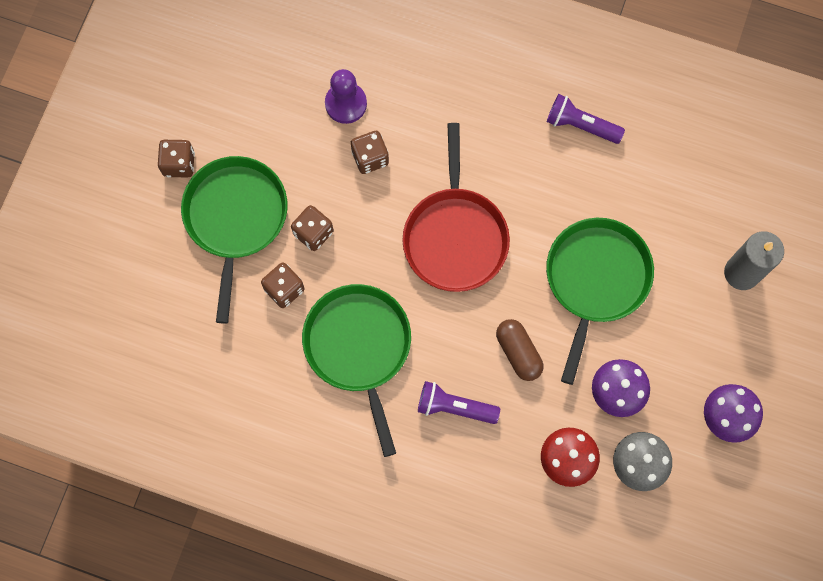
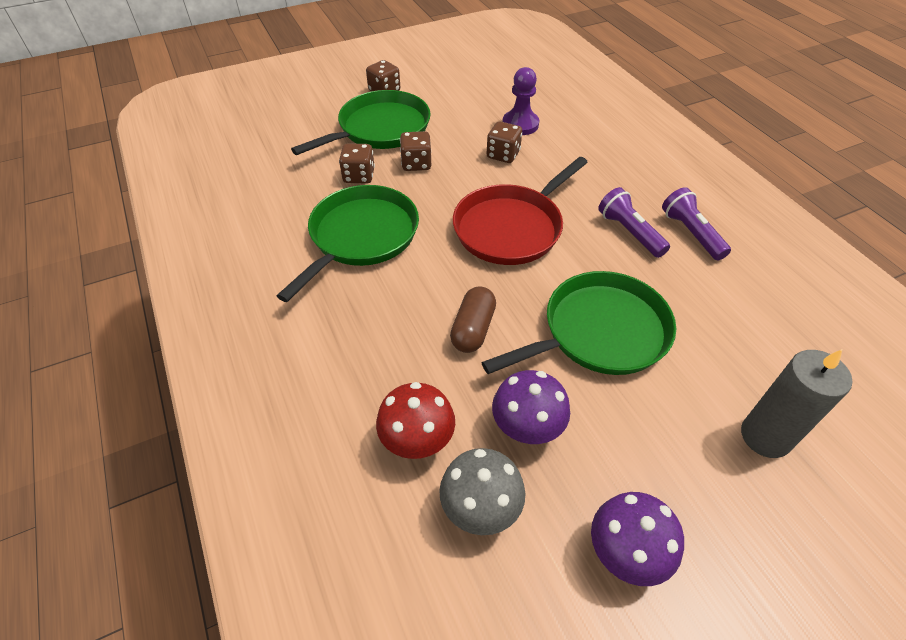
camera: 45 degrees right, 25 degrees down
(454, 407) = (376, 323): purple flashlight -> purple flashlight (629, 232)

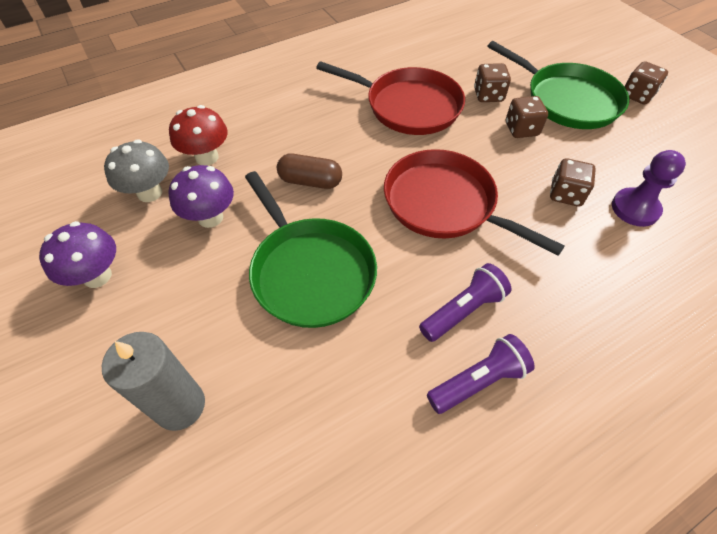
camera: 85 degrees right, 5 degrees up
(361, 236) = (409, 106): green pan -> red pan

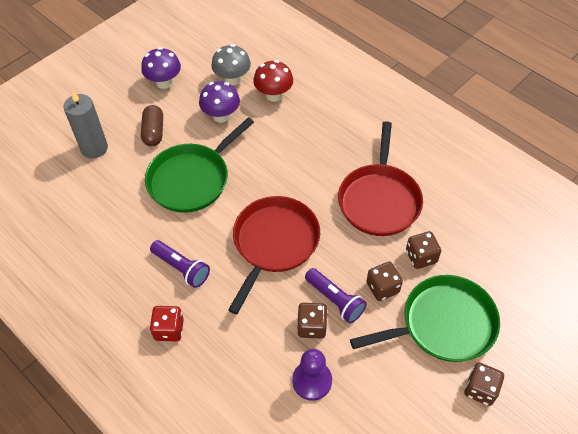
camera: 75 degrees right, 0 degrees up
(310, 181) = (270, 158): brown capsule -> brown capsule (154, 132)
(478, 381) = (132, 283): purple flashlight -> purple flashlight (335, 300)
(562, 343) = (169, 329): none -> red dice
(567, 100) = (443, 324): green pan -> green pan turned 135 degrees counterclockwise

